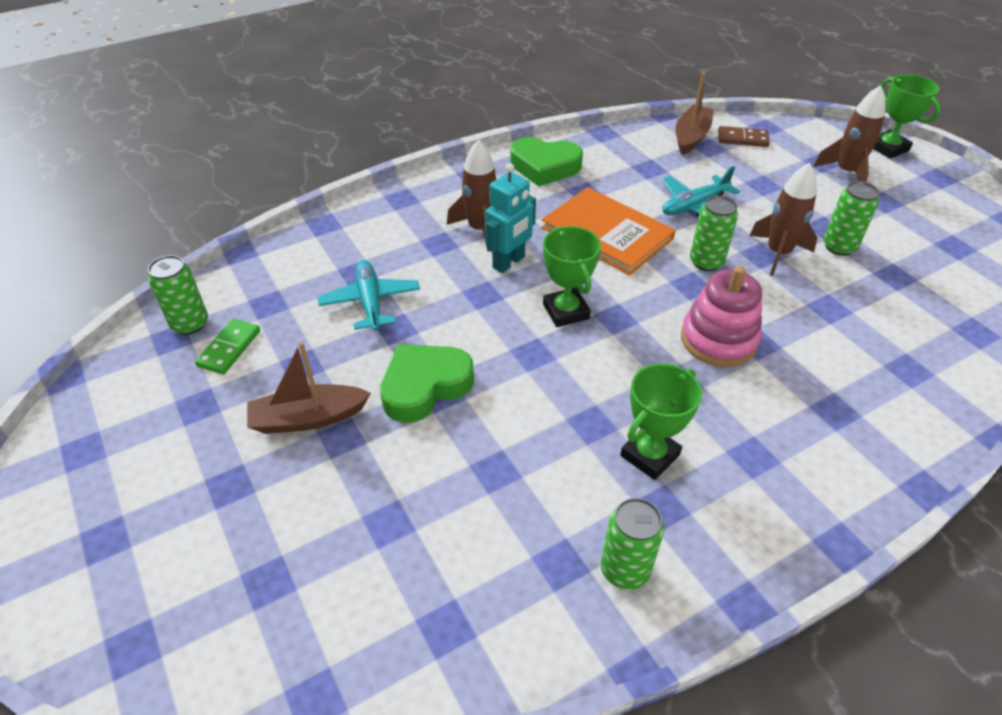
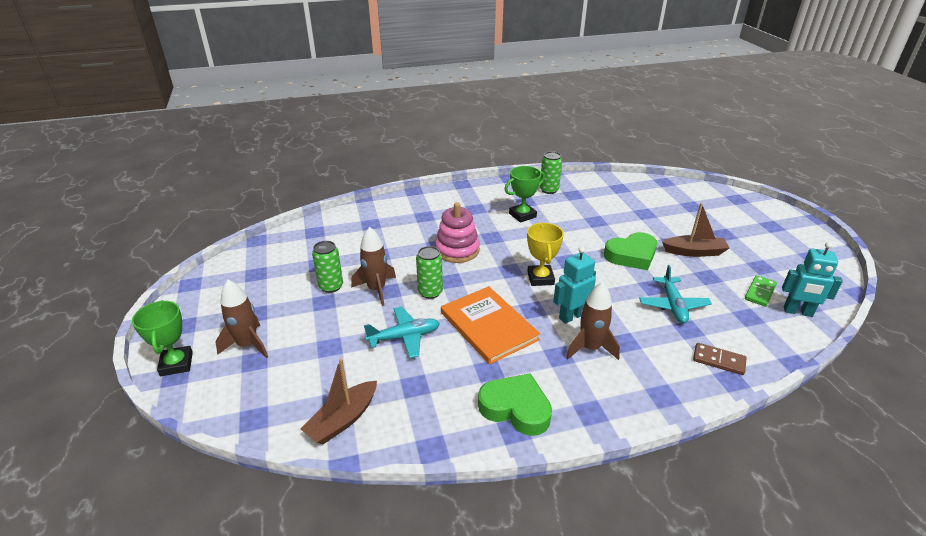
camera: 165 degrees left, 10 degrees down
(190, 324) = (798, 312): green can -> turquoise robot
(566, 311) = (540, 278): green trophy -> yellow trophy
(742, 139) = (294, 405): brown domino -> brown domino (718, 360)

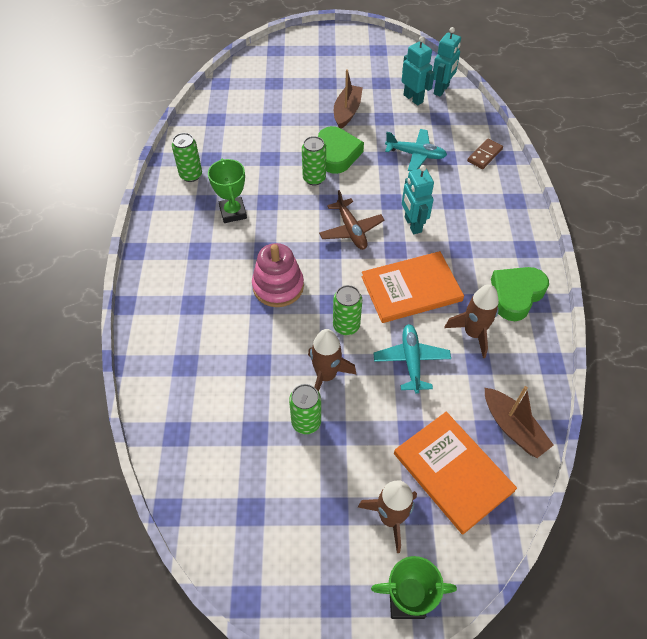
camera: 75 degrees left, 20 degrees up
(291, 379) = (452, 472): none -> orange book
(540, 278) = (351, 230): yellow trophy -> brown plane
(589, 247) = (314, 178): none -> green can
(590, 348) = (456, 225): brown rocket -> brown rocket (473, 333)
(759, 292) = (413, 98): green domino -> turquoise robot

